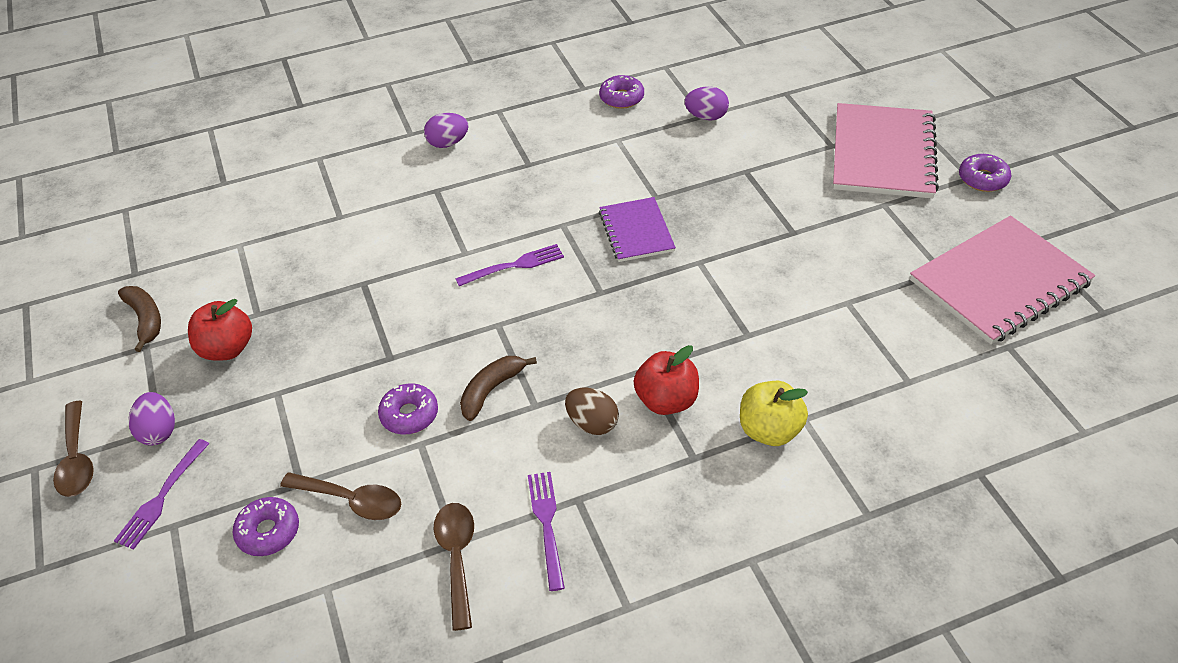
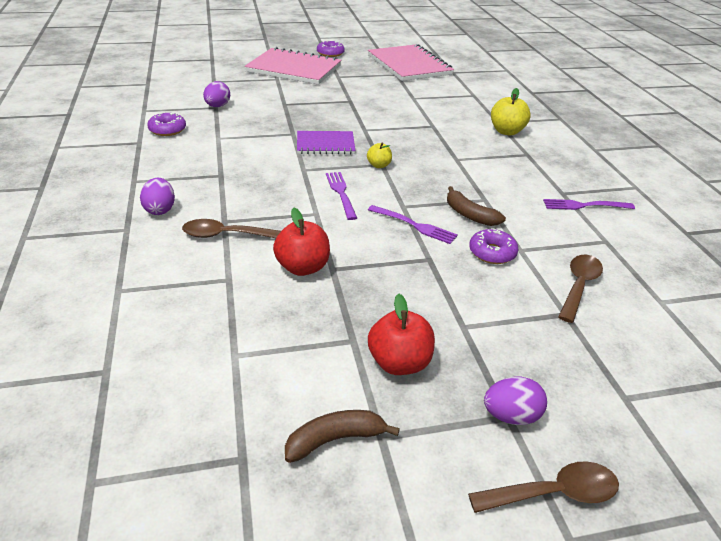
camera: 85 degrees left, 10 degrees down
(162, 497) = (594, 408): purple fork -> purple fork (414, 225)
(268, 532) = (618, 332): purple donut -> none
(457, 558) = (618, 241): brown spoon -> brown spoon (225, 235)
(592, 423) = (501, 181): brown egg -> none
(595, 290) = (379, 165): none -> yellow apple
(666, 400) = (483, 156): red apple -> red apple (303, 267)

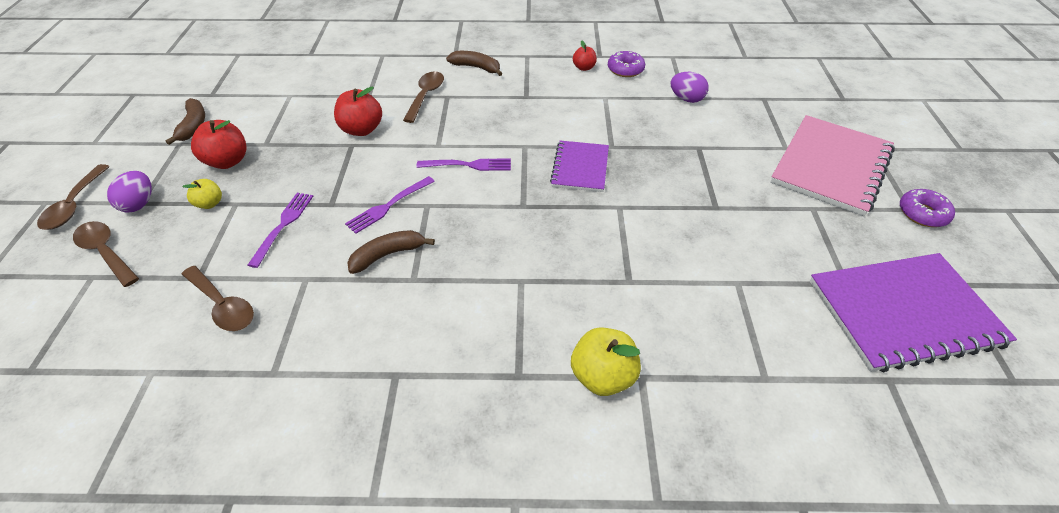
camera: 105 degrees right, 10 degrees up
(160, 209) = (476, 68): purple egg -> brown banana
(163, 149) = (584, 68): none -> red apple
(379, 165) = (520, 202): yellow apple -> yellow apple (210, 203)
(409, 65) = (903, 313): pink notebook -> purple notebook
(492, 253) = (314, 252): purple donut -> none
(584, 205) = (355, 388): purple fork -> purple fork (283, 226)
(592, 404) = (106, 252): none -> brown spoon

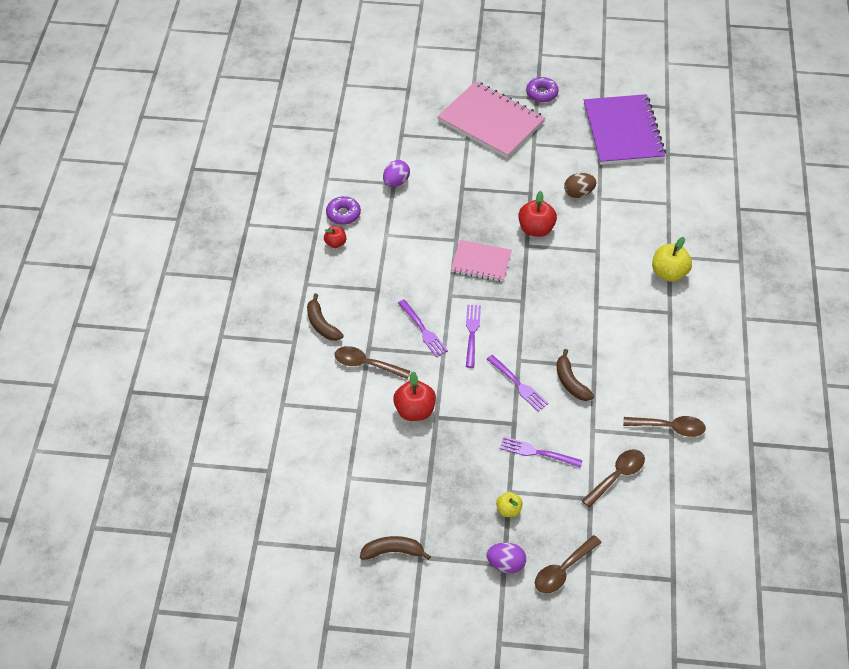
camera: 85 degrees left, 5 degrees up
(74, 205) = (504, 616): brown spoon -> brown spoon (670, 428)
(227, 161) = (452, 509): red apple -> red apple (536, 229)
(472, 129) = (423, 330): none -> purple fork
(476, 68) = (322, 324): brown banana -> brown banana turned 60 degrees counterclockwise
(580, 168) = (481, 262): purple notebook -> pink notebook
(737, 258) = (578, 193): none -> brown egg

